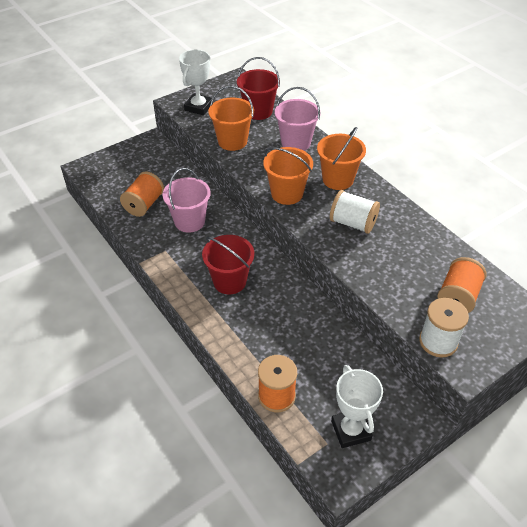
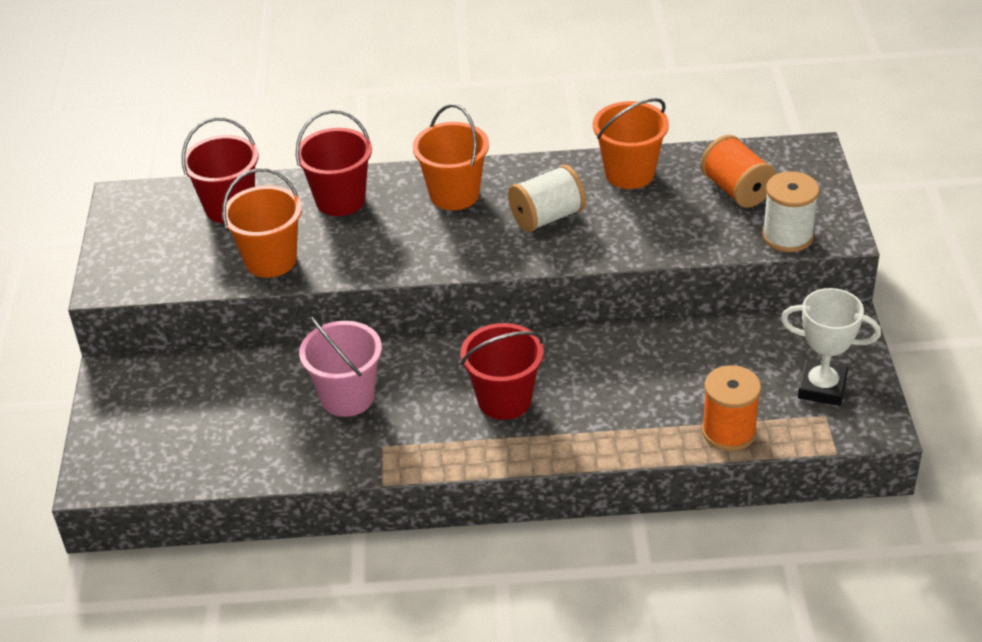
camera: 55 degrees left, 5 degrees down
(144, 204) = (260, 435): orange spool -> none
(198, 107) = (148, 265): white trophy -> none
(287, 194) = (436, 252): orange bucket -> orange bucket (629, 173)
(296, 143) = (340, 200): pink bucket -> red bucket

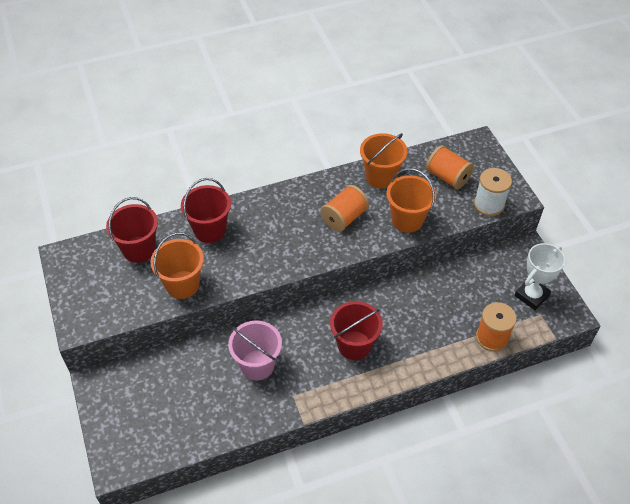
camera: 20 degrees left, 10 degrees up
(454, 194) = (280, 212): orange bucket -> orange bucket (407, 220)
(547, 217) = (344, 218): white spool -> orange spool
(822, 387) = (531, 295): white trophy -> white trophy turned 45 degrees counterclockwise

